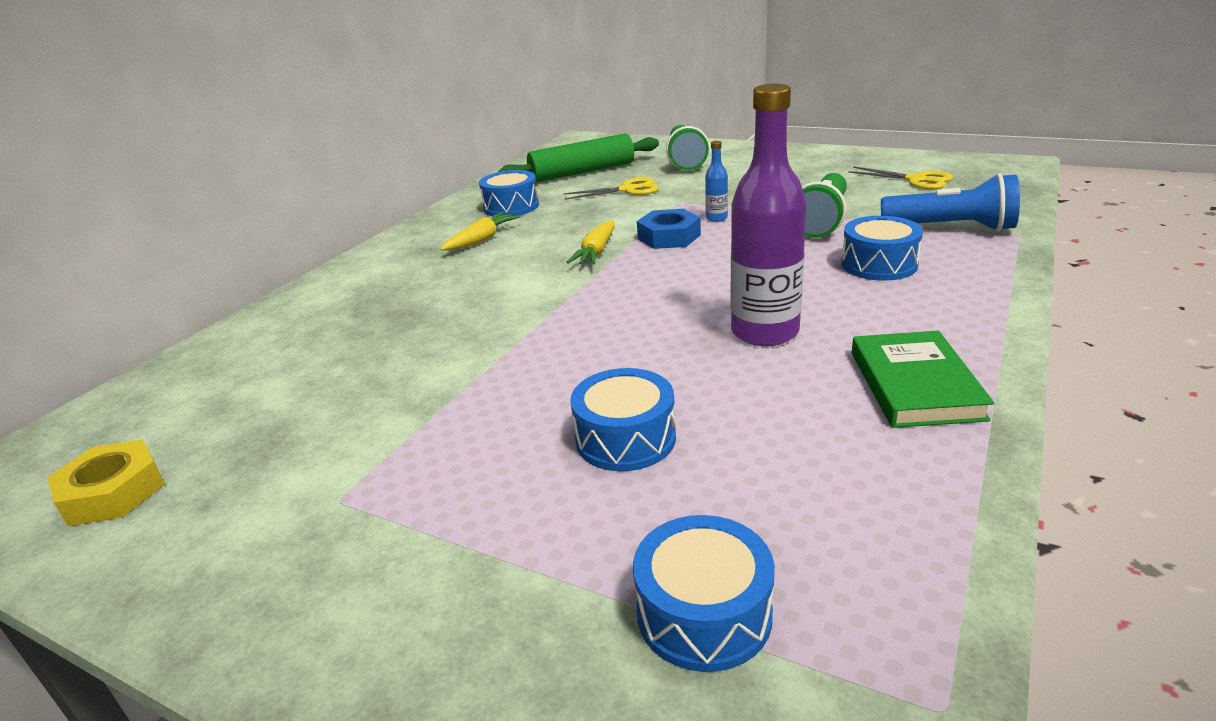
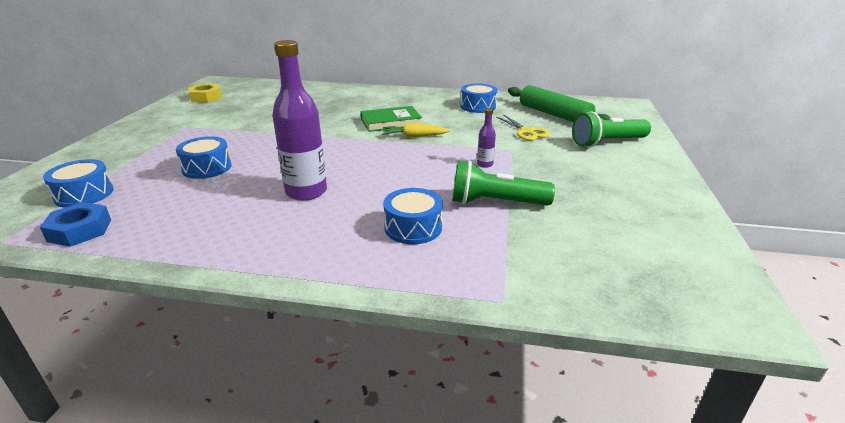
camera: 70 degrees right, 0 degrees up
(482, 239) = (425, 108): yellow carrot -> none
(669, 237) = (444, 153): blue nut -> blue nut (80, 230)
(716, 218) = (485, 164): blue bottle -> purple bottle
(915, 385) = (234, 240): green book -> green book (391, 122)
(916, 180) = (632, 247): yellow scissors -> none
(951, 228) = (503, 263): blue flashlight -> none

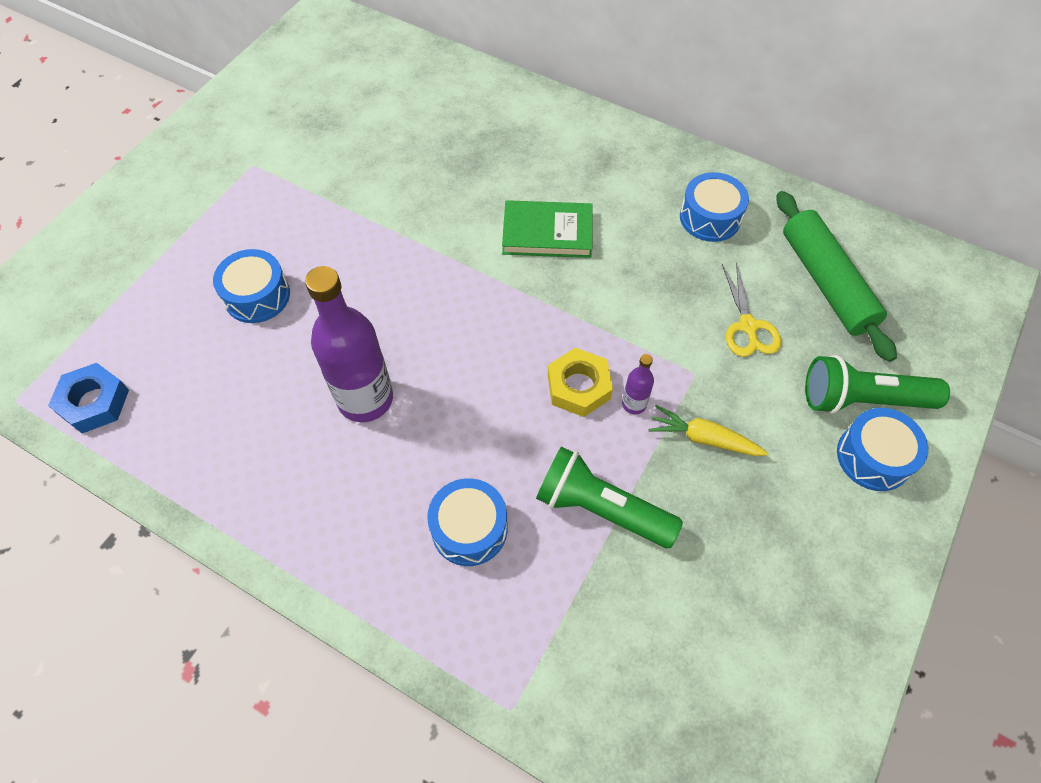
camera: 20 degrees right, 30 degrees up
(84, 194) = (105, 319): blue drum -> blue drum (873, 457)
(206, 97) = (297, 72): yellow nut -> yellow nut (578, 387)
(414, 136) = (564, 289): yellow carrot -> yellow carrot (703, 438)

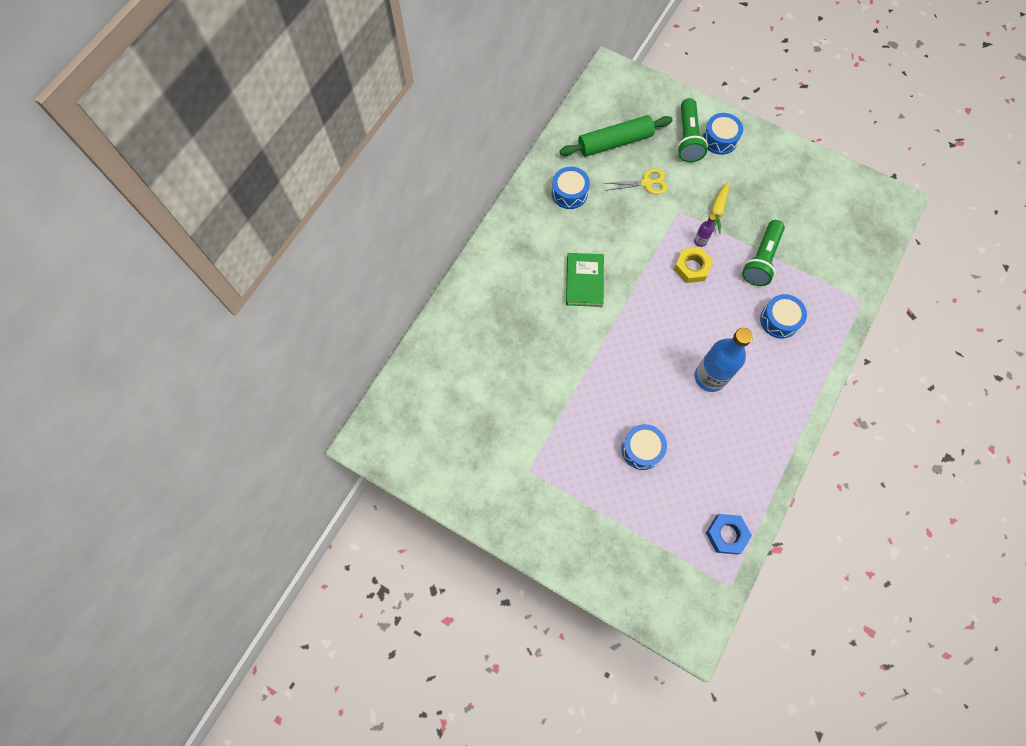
camera: 90 degrees left, 10 degrees up
(365, 399) = (710, 377): purple bottle -> blue bottle

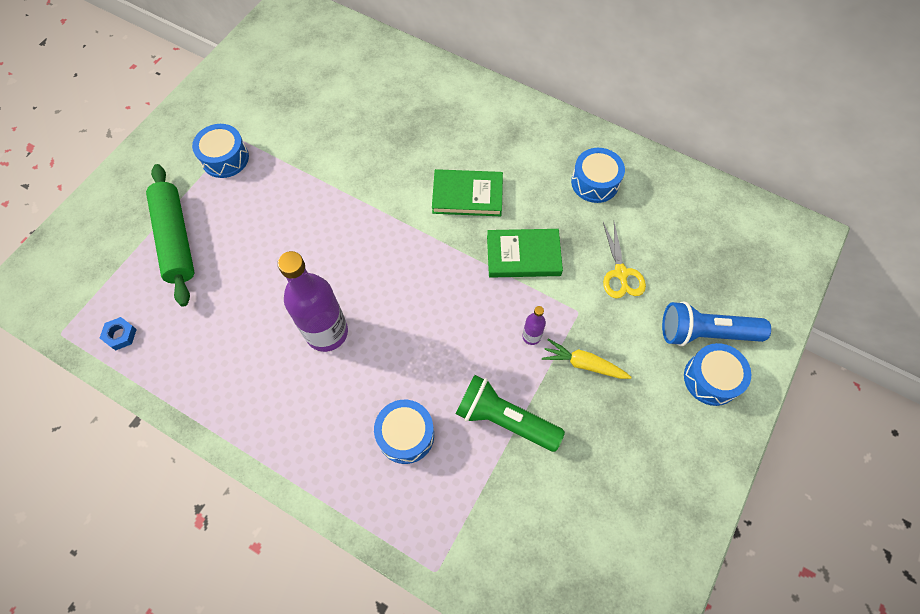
camera: 90 degrees right, 5 degrees down
(614, 142) = (683, 237): green rolling pin -> green rolling pin (176, 239)
(636, 244) = (523, 255): none -> green book
(642, 449) = (242, 248): blue drum -> blue drum (225, 158)
(687, 138) = (705, 333): green flashlight -> blue flashlight
(692, 267) = (489, 322): yellow nut -> none
(710, 377) = (327, 332): blue bottle -> purple bottle
(726, 534) = (120, 335): blue nut -> blue nut, size x0.62

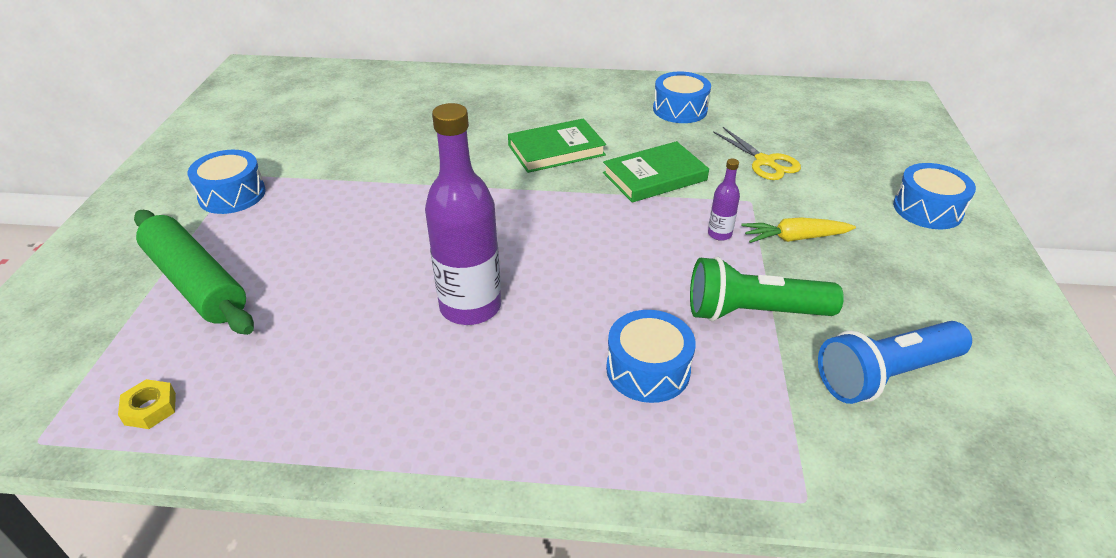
camera: 25 degrees left, 25 degrees down
(120, 335) = (150, 408): blue nut -> yellow nut
(705, 333) = (886, 179): blue flashlight -> blue flashlight (885, 375)

